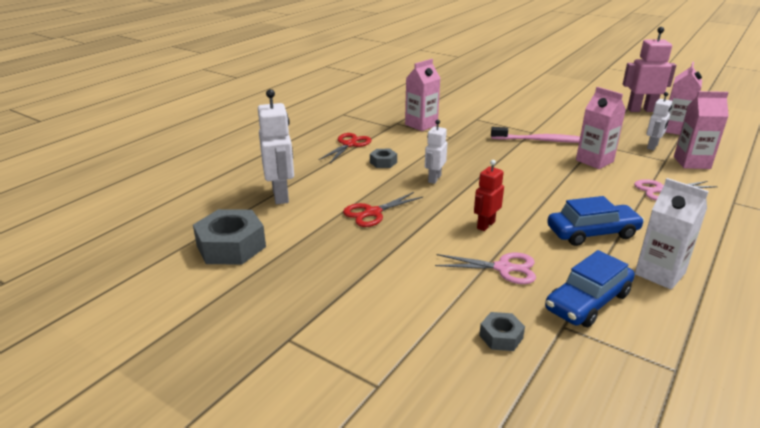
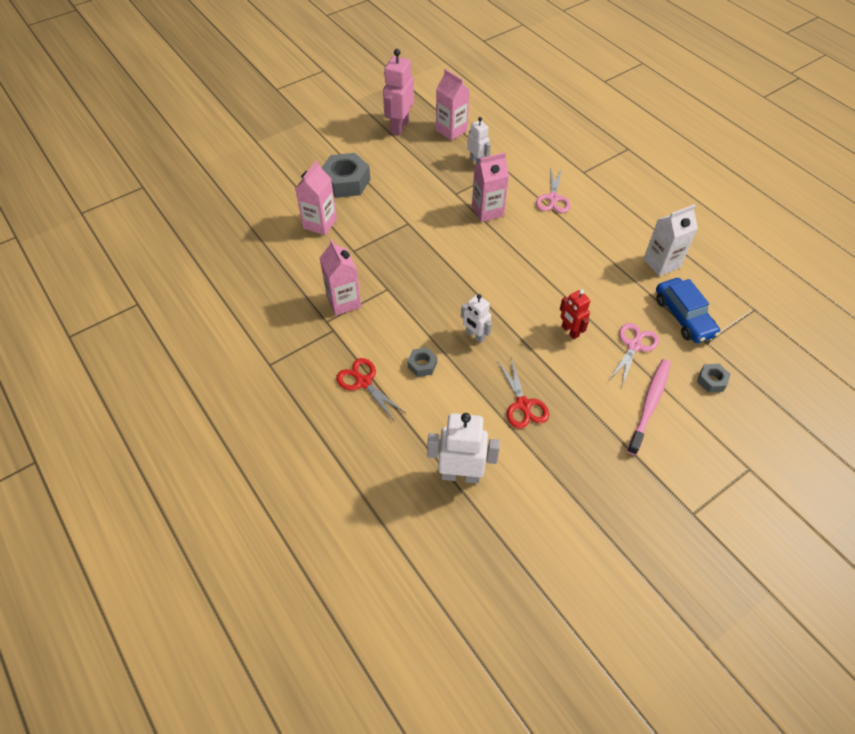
camera: 70 degrees left, 25 degrees up
(231, 246) = (548, 537): grey nut -> grey nut (346, 182)
(542, 141) = (431, 225): pink toothbrush -> pink toothbrush (649, 404)
(592, 233) = (601, 271): blue car -> none
(691, 163) = (515, 156): pink carton -> pink carton (320, 223)

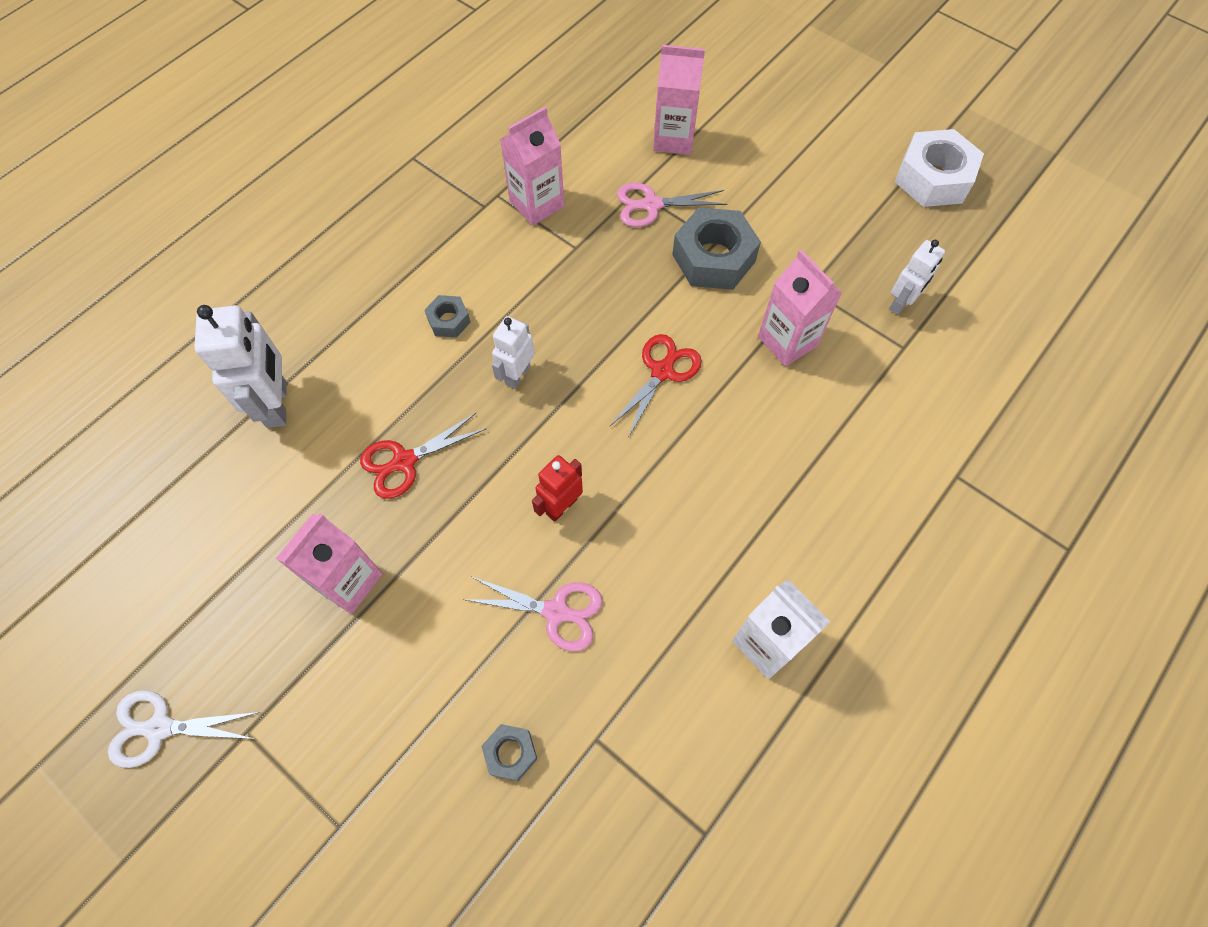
camera: 75 degrees right, 10 degrees up
(346, 182) = (772, 145): grey nut -> grey nut (713, 258)
(363, 382) = (405, 261): red scissors -> red scissors (662, 371)
(399, 127) = (933, 178): pink robot -> white nut
(451, 130) = (963, 250): pink carton -> pink carton (348, 581)
(553, 198) = (862, 435): pink scissors -> pink scissors (652, 205)
(649, 404) = (439, 648): pink toothbrush -> none
(683, 316) = (646, 693): blue car -> none
(686, 565) = (160, 728): none -> white scissors

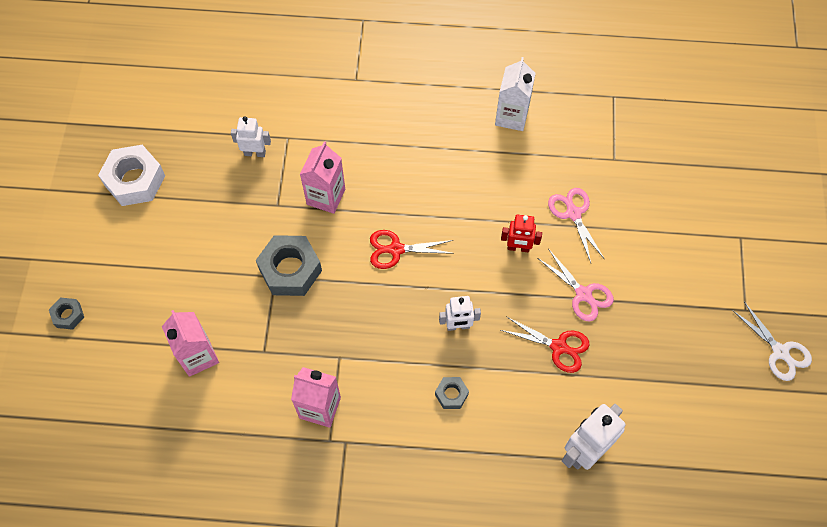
camera: 125 degrees left, 0 degrees up
(348, 581) = (642, 322): pink carton -> none
(510, 753) = (650, 190): grey nut -> grey nut (68, 315)
(652, 205) = (270, 333): pink scissors -> pink scissors (583, 294)

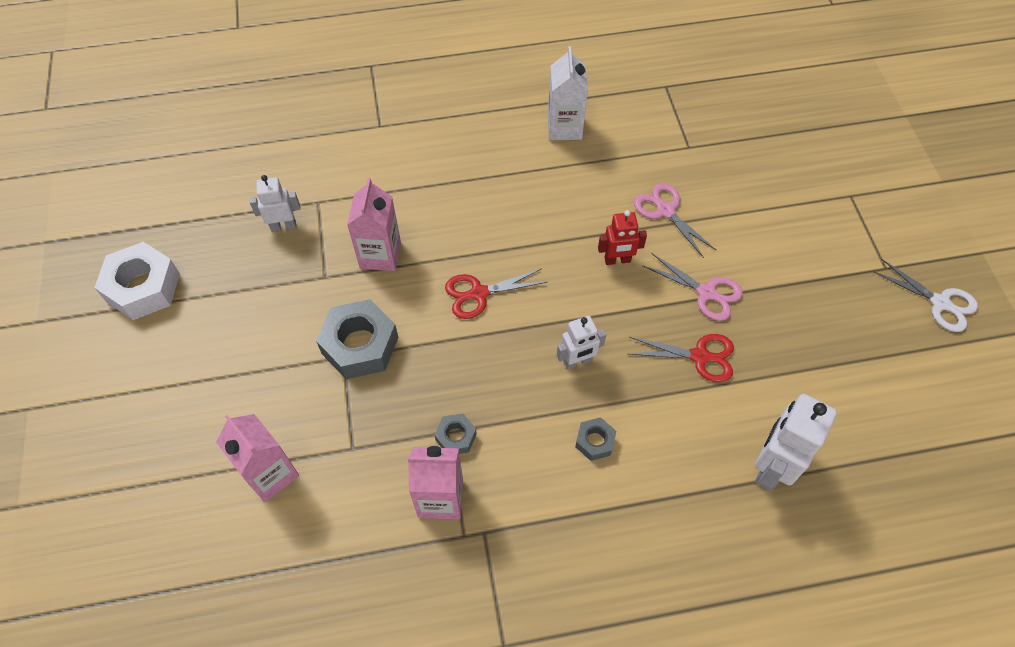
camera: 15 degrees left, 5 degrees down
(68, 315) = (90, 466): grey nut -> grey nut (456, 437)

